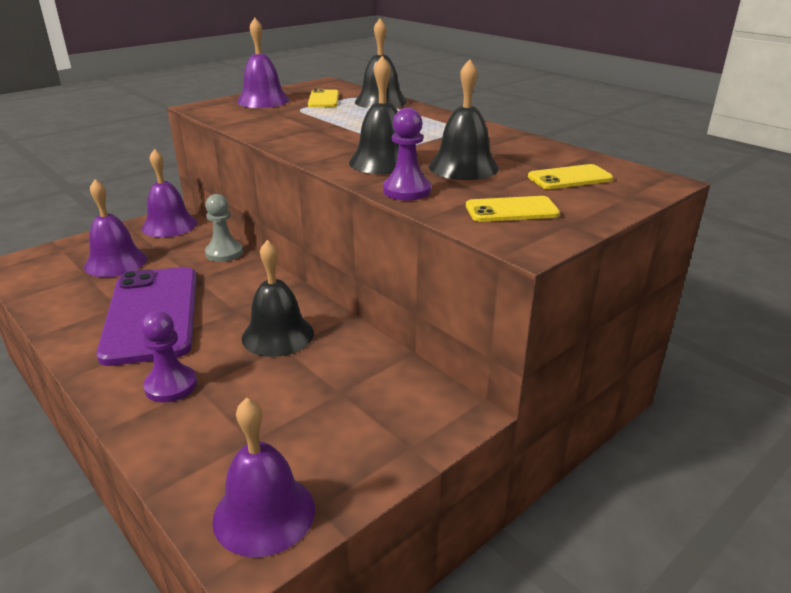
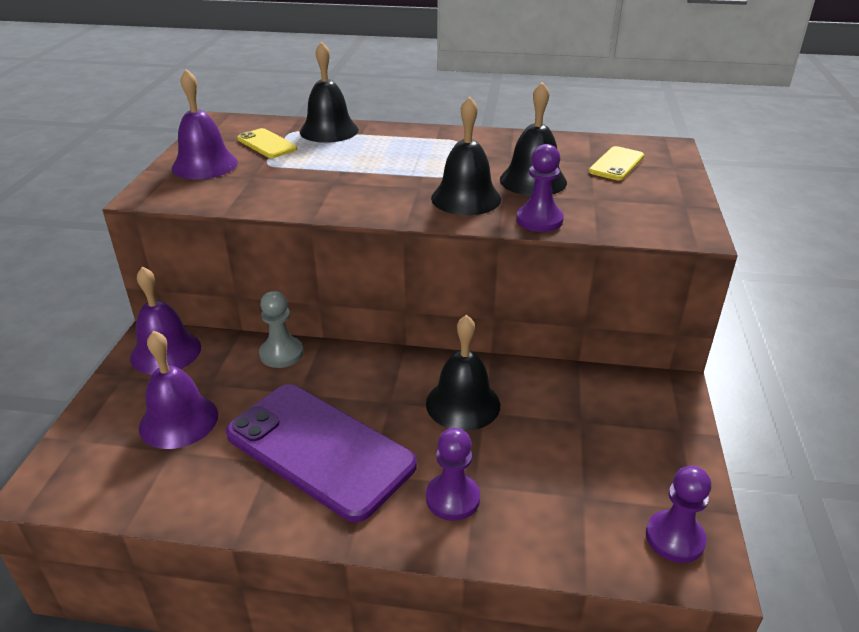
camera: 40 degrees left, 5 degrees up
(264, 513) = (674, 538): purple bell -> purple pawn
(511, 210) = (636, 208): yellow phone -> none

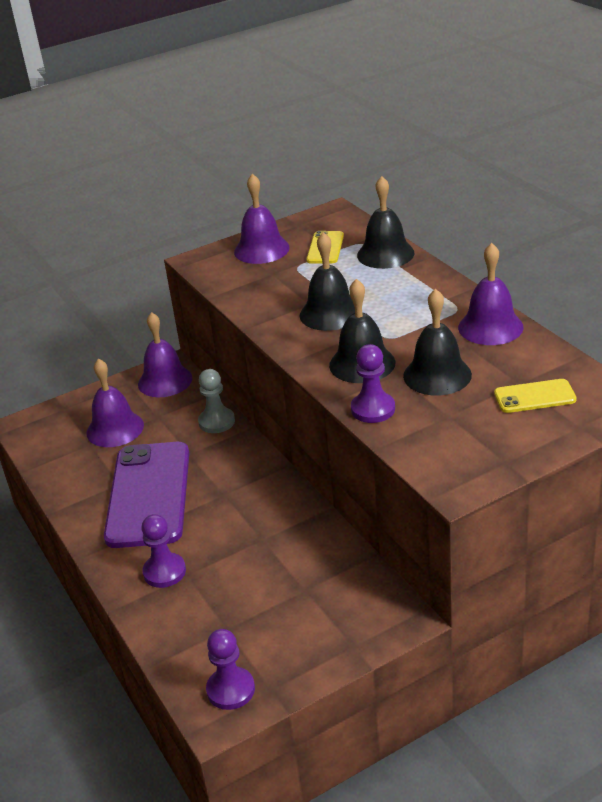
camera: 55 degrees right, 0 degrees up
(463, 404) = (258, 525): black bell -> black bell (330, 313)
(503, 141) = (490, 327): none -> purple bell

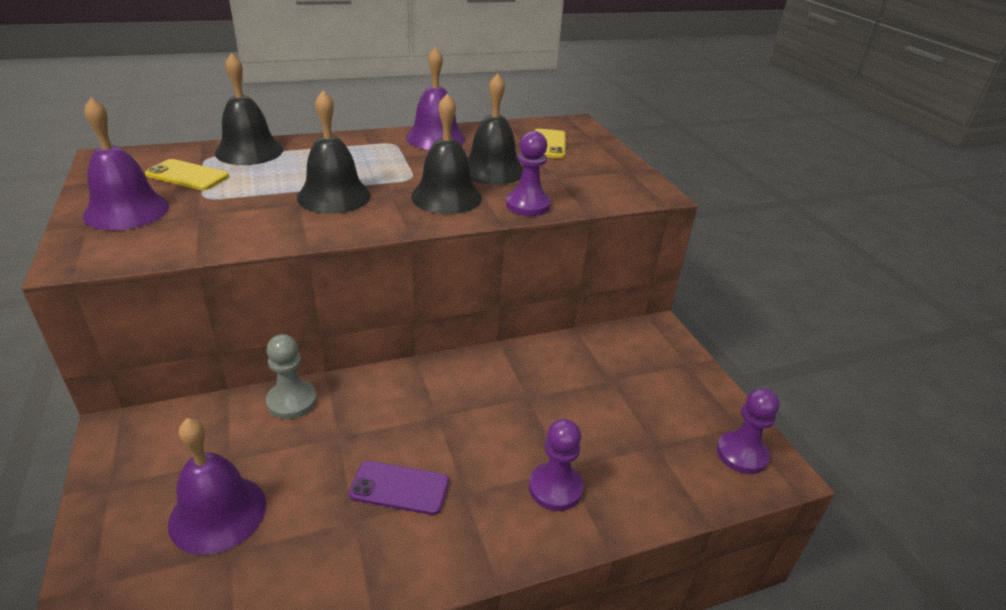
camera: 85 degrees left, 0 degrees up
(148, 494) = (399, 488): purple phone -> purple phone, size x0.46
(165, 381) = (148, 440): purple bell -> none

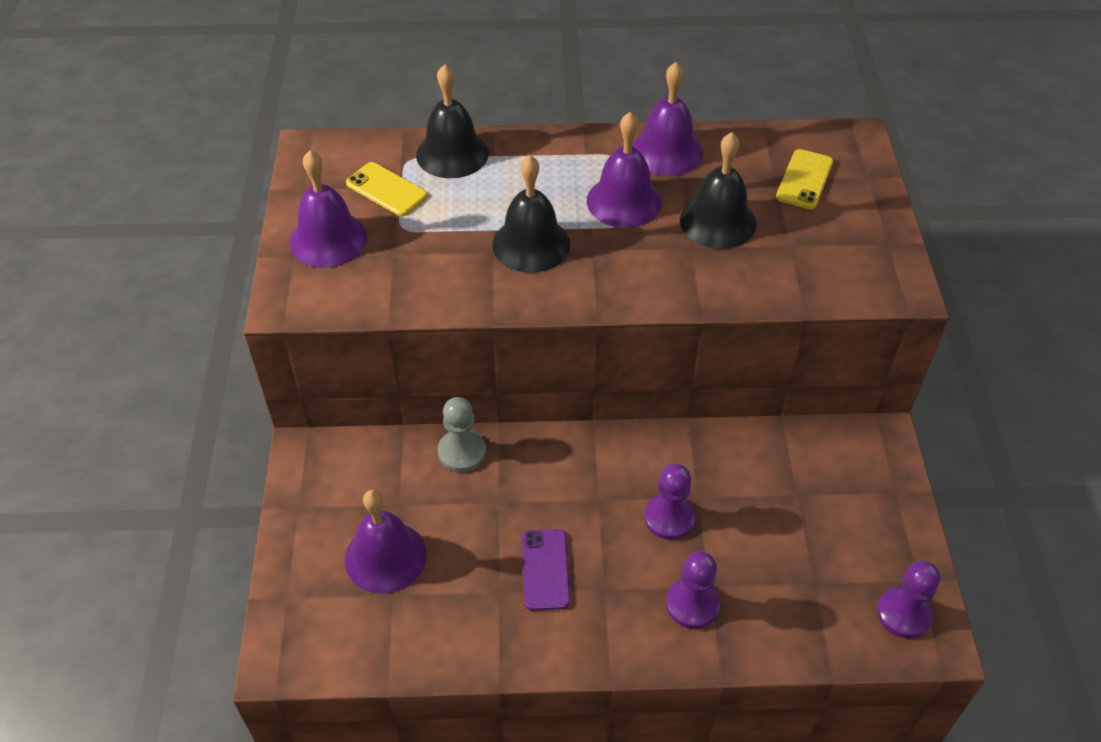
camera: 20 degrees right, 15 degrees up
(399, 488) = (545, 569): purple phone -> purple phone turned 60 degrees clockwise
(410, 165) = (624, 201): none -> purple bell
(446, 197) = (651, 262): black bell -> none
(528, 205) = (739, 289): purple pawn -> purple pawn (669, 518)

